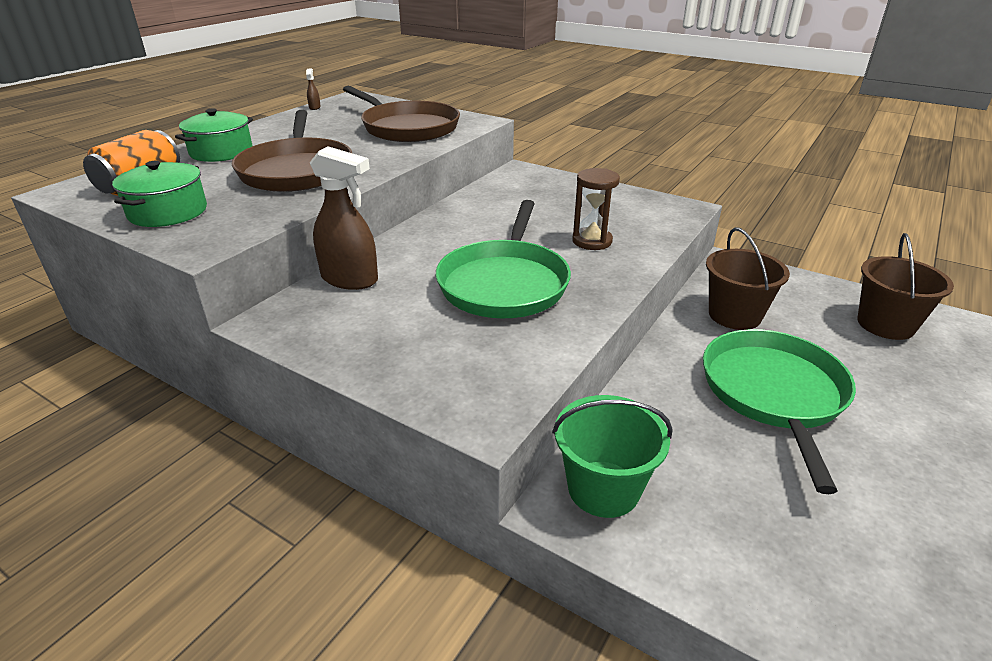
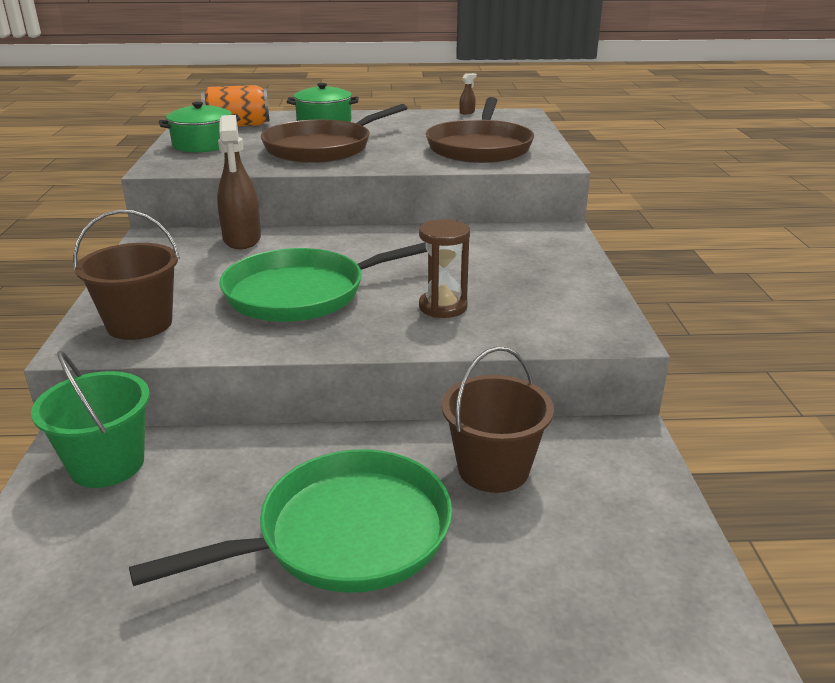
camera: 55 degrees right, 5 degrees down
(885, 324) = (632, 611): brown bucket -> brown bucket (139, 324)

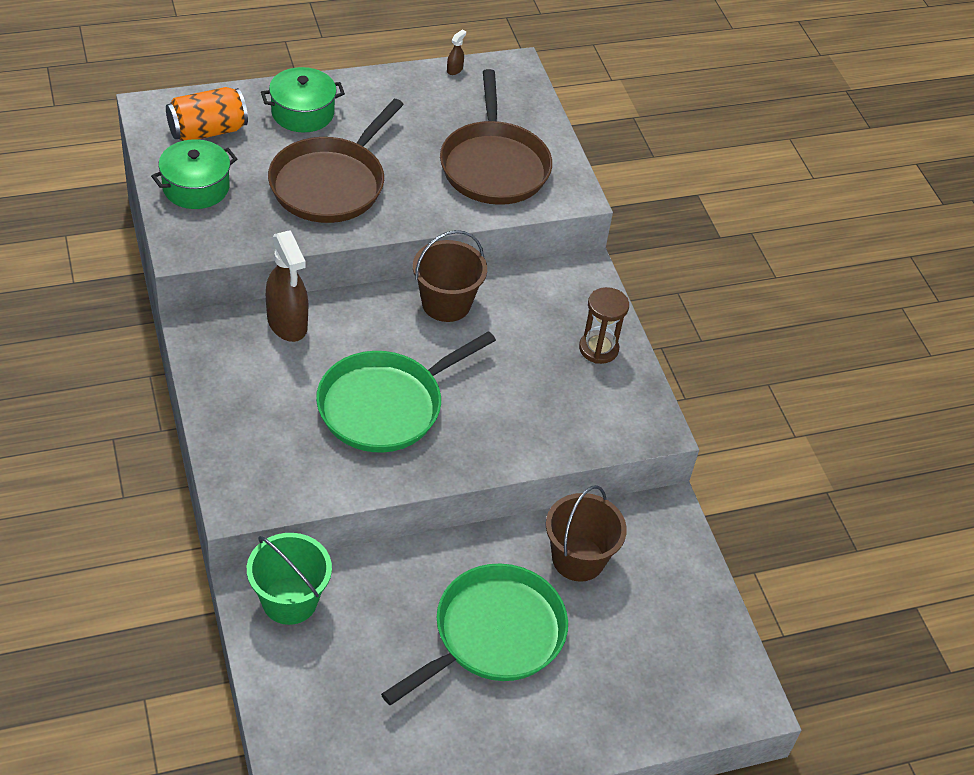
camera: 20 degrees left, 20 degrees up
(139, 324) = (267, 469): brown bucket -> brown bucket (446, 303)
(443, 307) = (512, 409): brown hourglass -> brown hourglass (598, 349)

